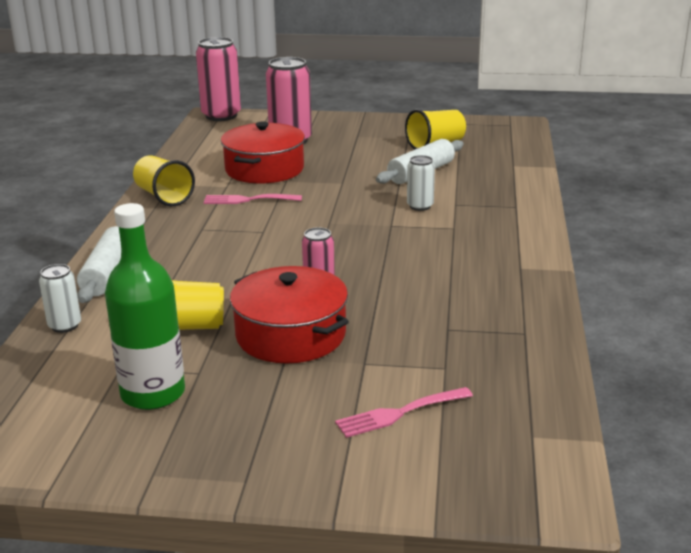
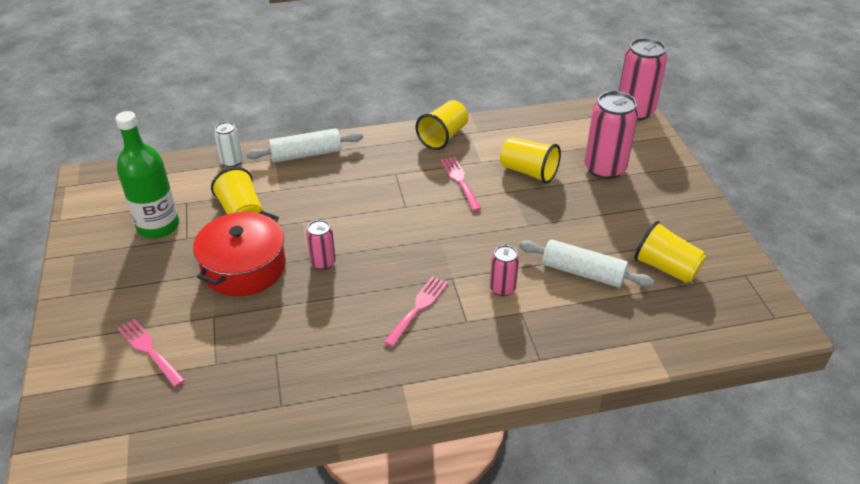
camera: 70 degrees right, 15 degrees up
(264, 169) = (528, 172): red pot -> yellow cup
(420, 206) = (502, 288): white can -> pink can
(423, 246) = (418, 308): none -> pink fork

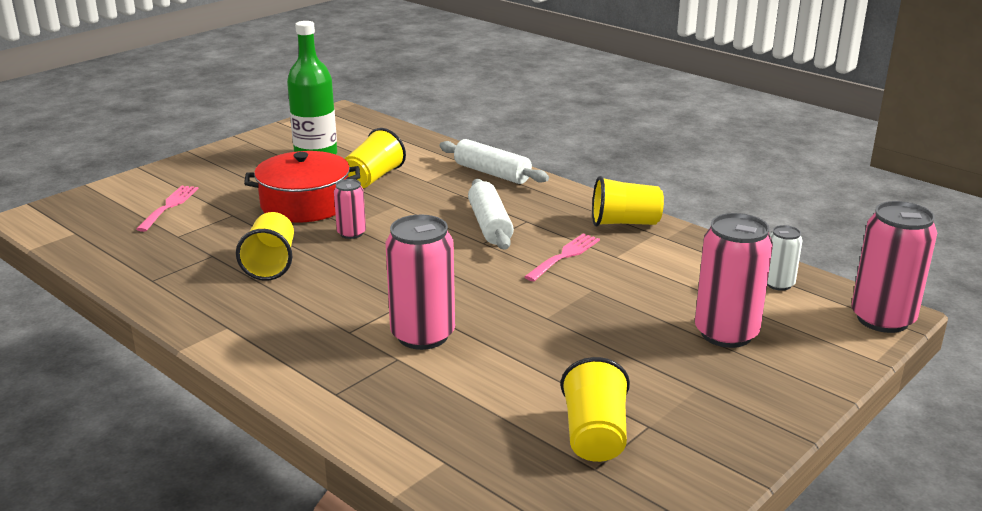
camera: 55 degrees right, 15 degrees down
(232, 161) = (435, 149): white can -> white can (778, 284)
(418, 308) = (340, 299): pink fork -> none
(502, 288) = (422, 335): pink can -> pink can, size x1.88
(528, 172) = (641, 288): yellow cup -> yellow cup (271, 264)
(583, 272) = (510, 377): white rolling pin -> white rolling pin (490, 225)

